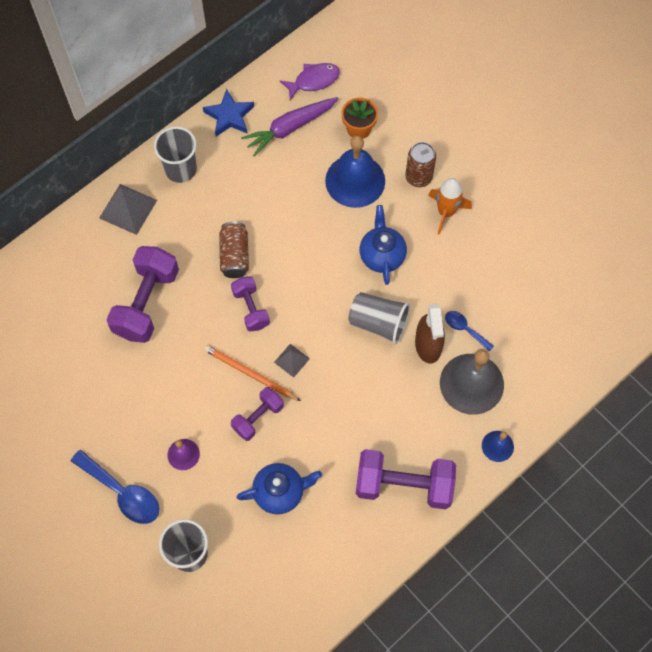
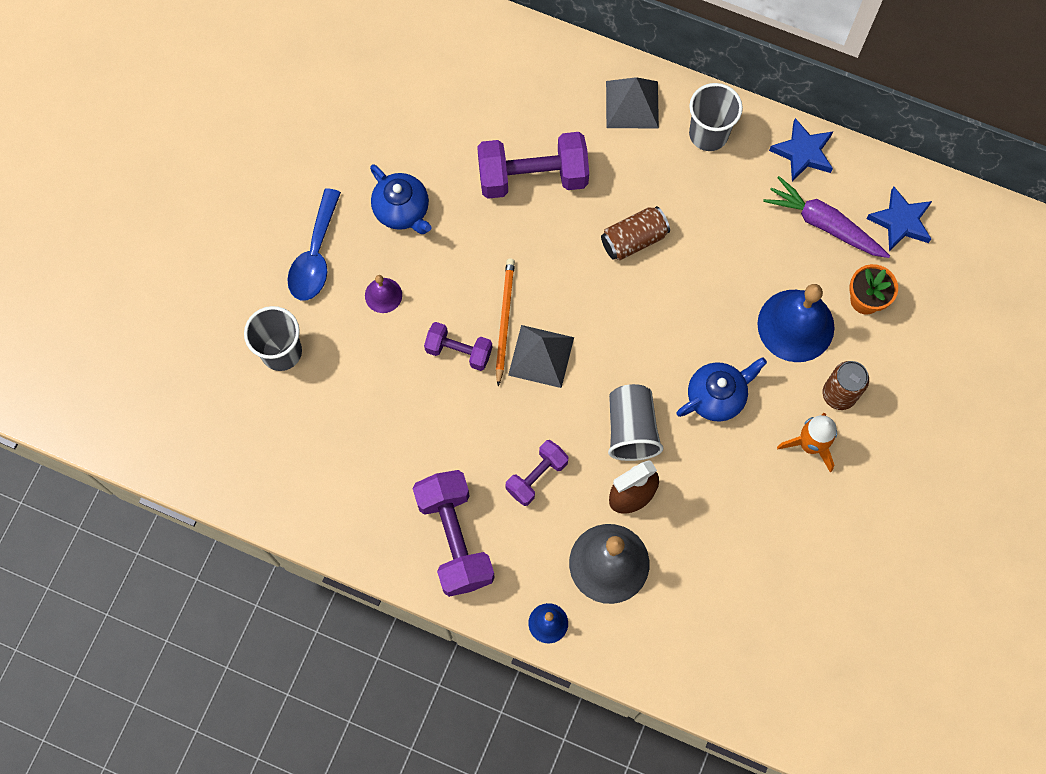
camera: 65 degrees right, 5 degrees up
(251, 309) = (580, 286): purple dumbbell -> purple dumbbell (536, 476)
(280, 492) = (387, 411): blue teapot -> blue teapot (402, 210)
(291, 360) = (541, 356): grey pyramid -> grey pyramid, size x1.75
(313, 81) = (900, 221): purple fish -> blue star
(465, 329) = (672, 528): blue spoon -> none

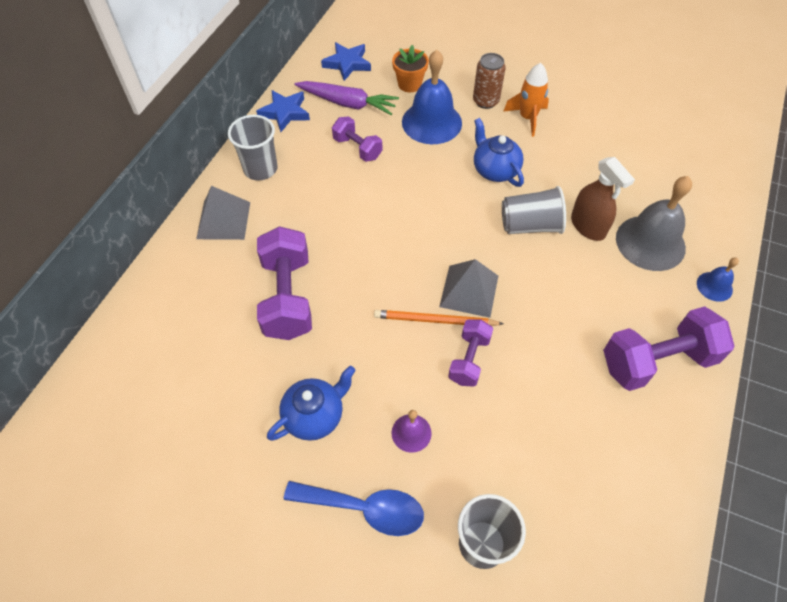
camera: 90 degrees left, 15 degrees down
(536, 476) = (584, 294): purple dumbbell -> purple dumbbell (357, 148)
(634, 239) = (356, 221): brown can -> none
(824, 224) = (347, 103): purple carrot -> purple carrot turned 105 degrees counterclockwise

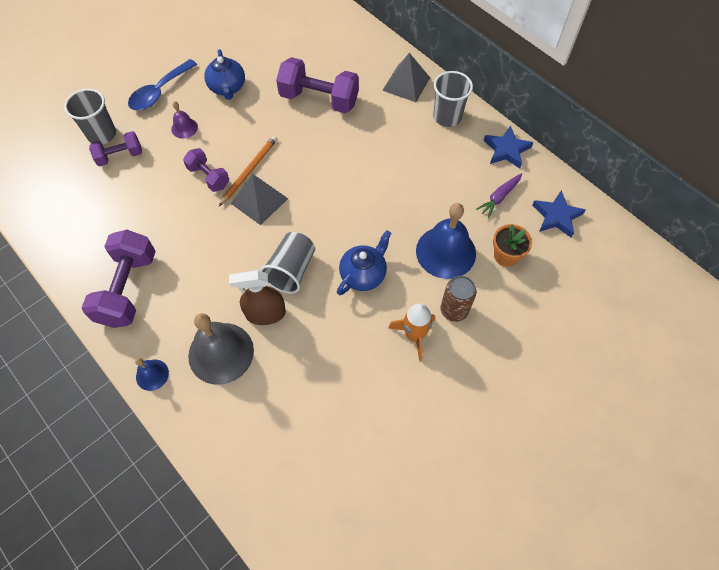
camera: 115 degrees right, 5 degrees up
(347, 103) = (499, 197): purple carrot -> purple carrot, size x0.63
(357, 148) = (439, 185): purple dumbbell -> purple dumbbell (120, 156)
(495, 170) = (363, 274): blue teapot -> blue teapot turned 45 degrees counterclockwise

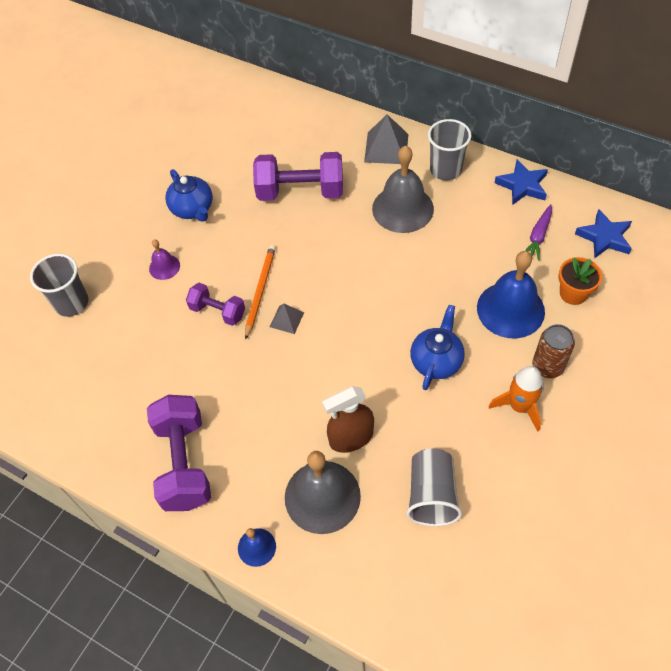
camera: 15 degrees left, 5 degrees down
(120, 156) = (104, 320): purple dumbbell -> none
(159, 92) = (117, 236): blue spoon -> none
(259, 201) = (286, 319): grey pyramid -> grey pyramid, size x0.57
(291, 270) = (357, 382): grey cup -> grey cup (431, 495)
(396, 139) = (402, 208): none -> grey bell

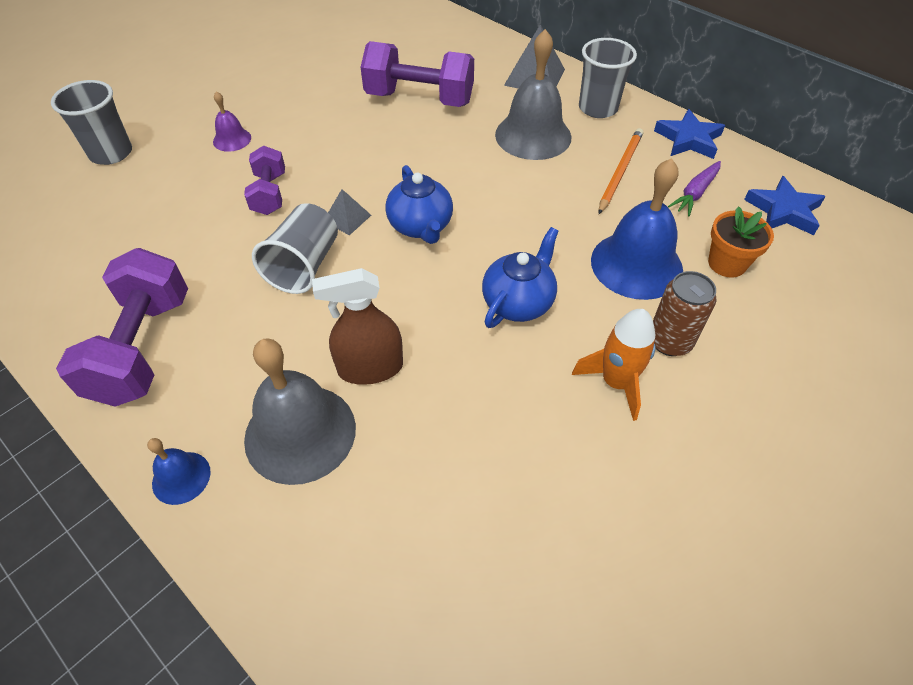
camera: 10 degrees right, 5 degrees down
(193, 209) = (291, 93): blue teapot -> blue teapot (420, 226)
(218, 311) = (269, 194): purple dumbbell -> purple dumbbell turned 45 degrees clockwise
(260, 290) = (329, 183): orange pencil -> orange pencil (620, 171)
(431, 495) = (453, 469): grey cup -> grey cup (304, 266)

